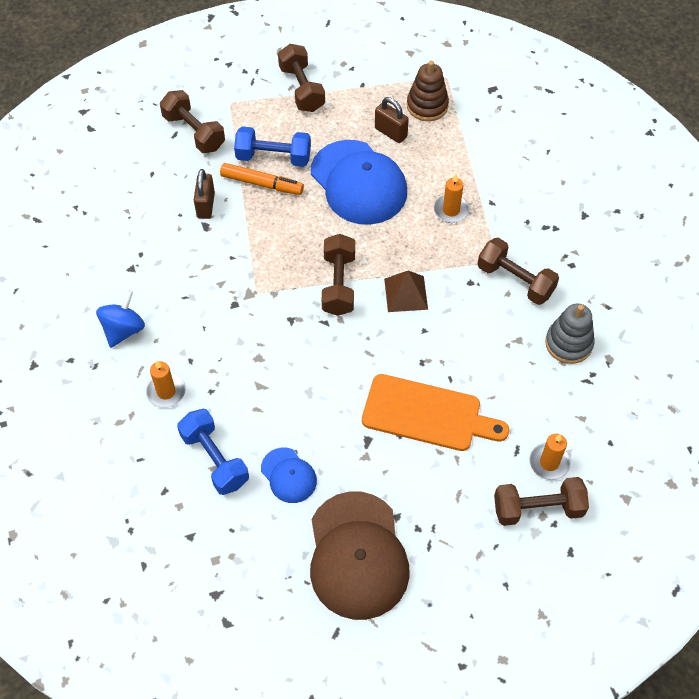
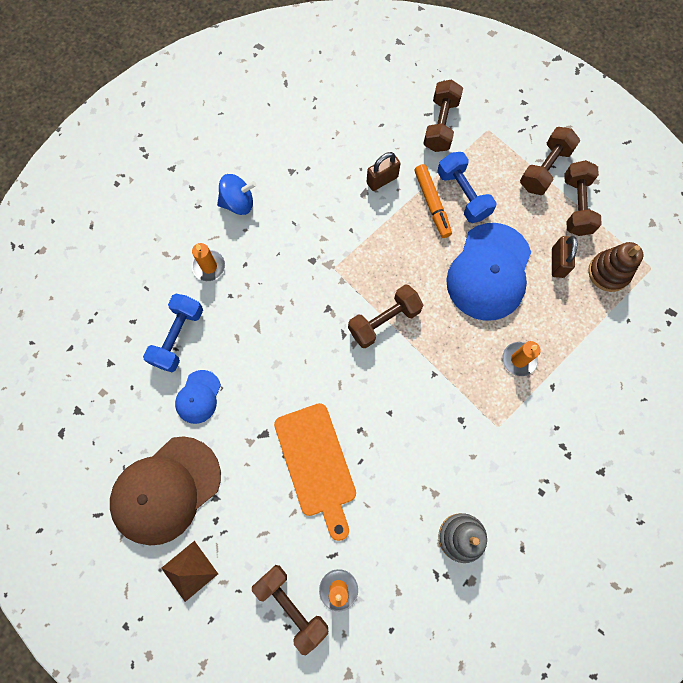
camera: 55 degrees right, 15 degrees up
(405, 294) = (413, 376): brown pyramid -> brown pyramid (189, 570)
(515, 280) = (490, 455): brown dumbbell -> brown dumbbell (576, 206)

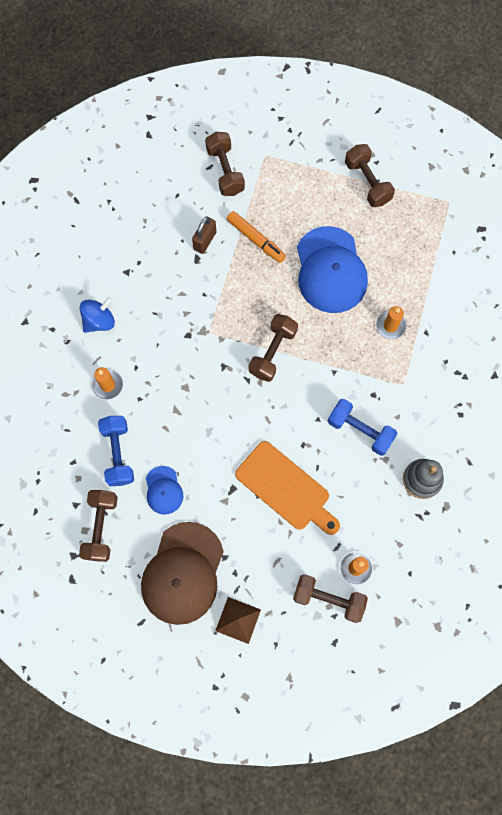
camera: 30 degrees left, 0 degrees up
(463, 195) = (276, 219): blue dumbbell -> blue dumbbell (360, 430)
(544, 169) = (327, 165): brown dumbbell -> brown dumbbell (101, 527)
(557, 263) = (378, 235): brown padlock -> none
(608, 272) = (419, 223): brown stacking toy -> none

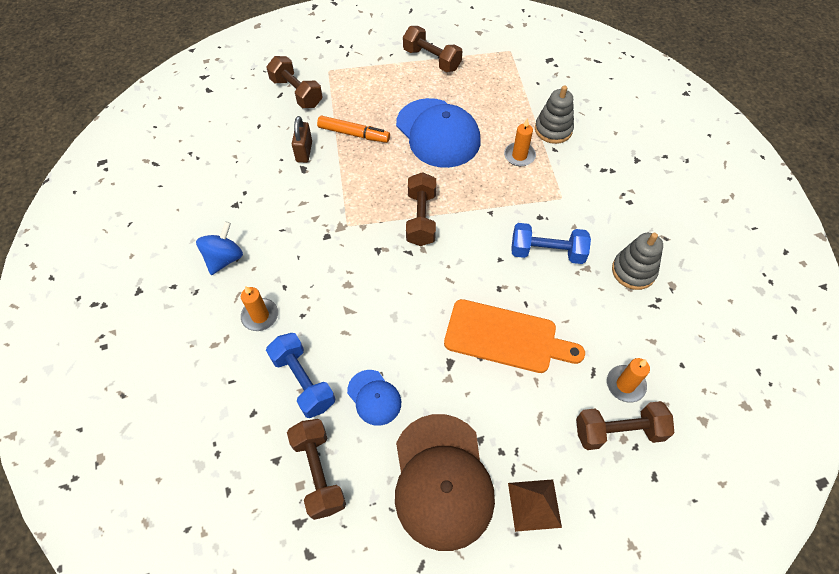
camera: 25 degrees left, 15 degrees down
(437, 311) = (553, 130): none -> grey stacking toy

